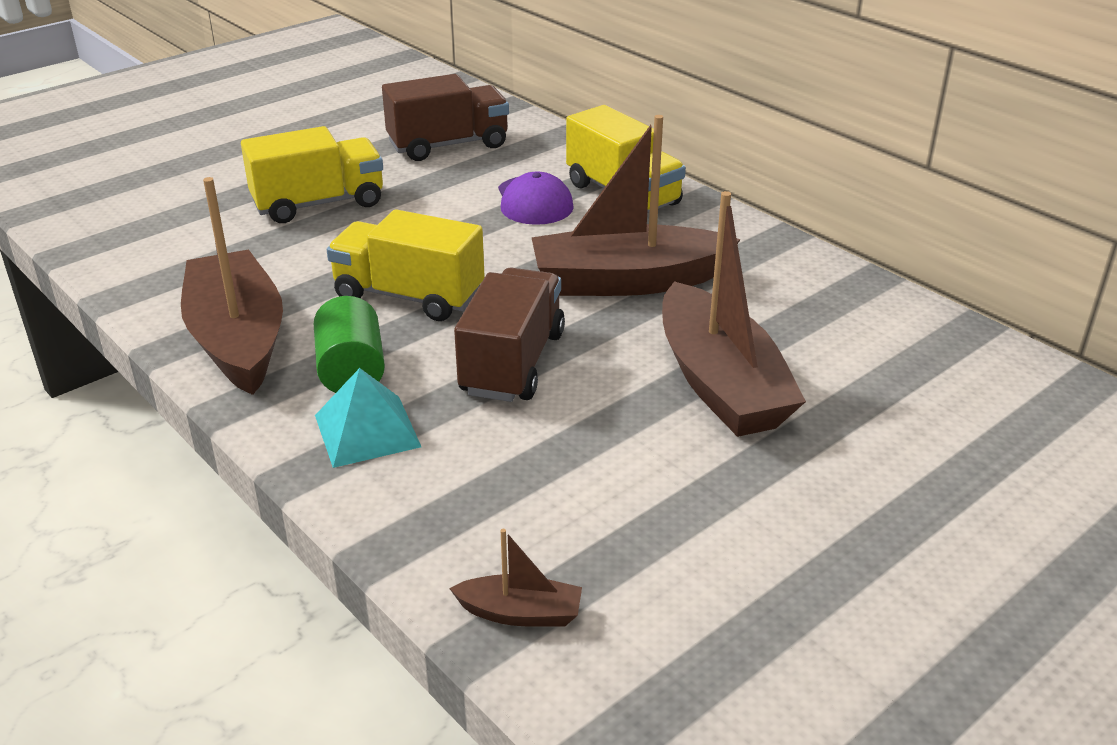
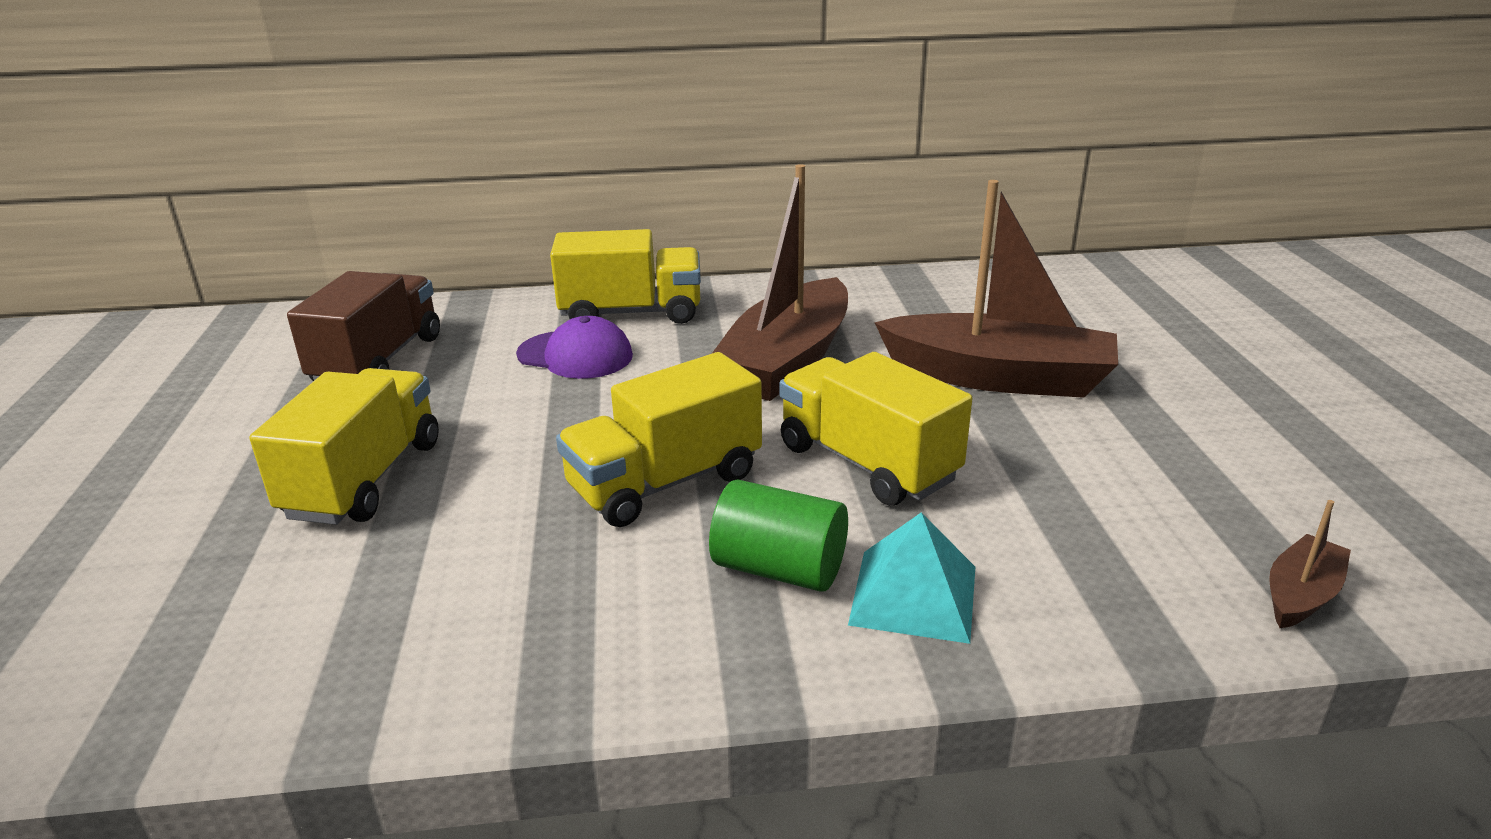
camera: 55 degrees left, 5 degrees down
(238, 339) = (608, 639): brown boat -> none
(512, 363) = (867, 463): brown truck -> yellow truck

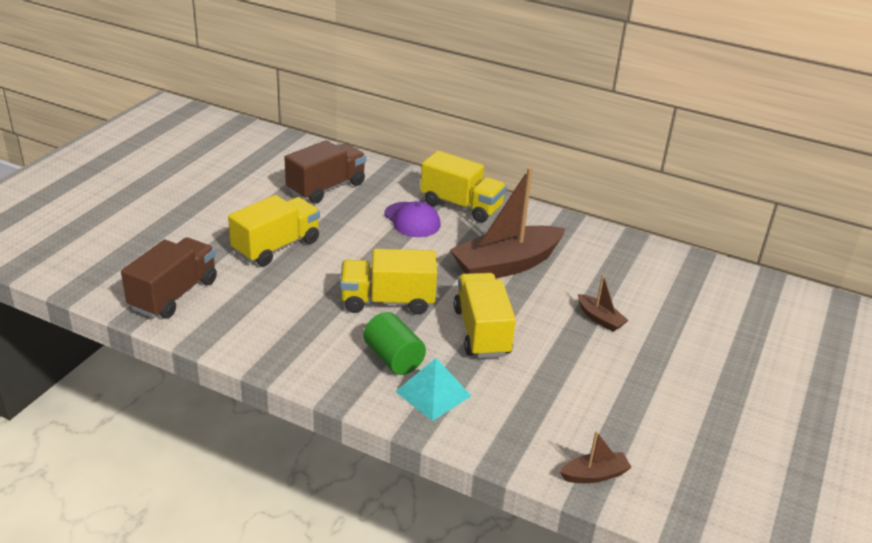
camera: 30 degrees right, 5 degrees up
(196, 659) = (174, 294): none -> brown truck
(998, 377) = (600, 319): brown boat -> brown boat, size x0.44

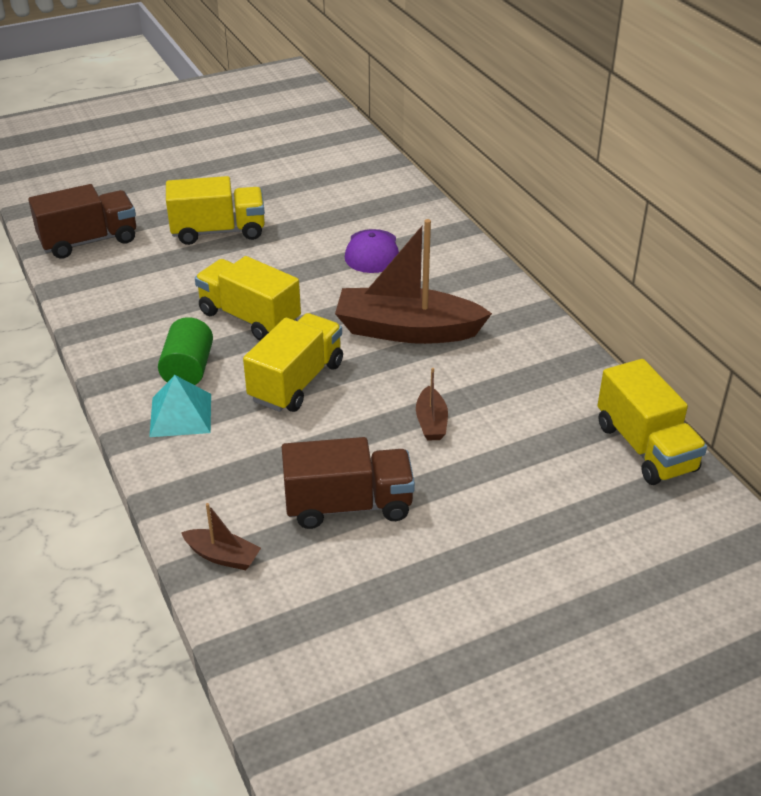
camera: 40 degrees right, 5 degrees up
(326, 188) = (331, 193): brown truck -> brown truck (348, 505)
(461, 206) = (440, 256): yellow truck -> yellow truck (645, 448)

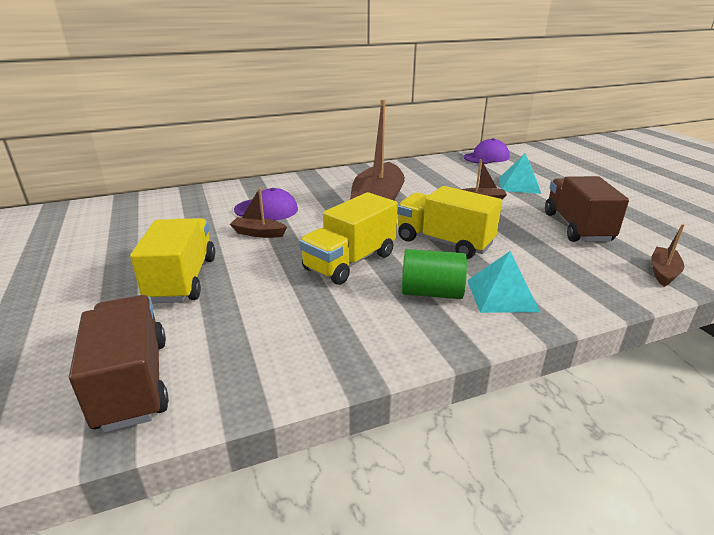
camera: 85 degrees left, 10 degrees down
(311, 255) = (258, 233): none -> brown boat
(506, 471) = (519, 185): none -> turquoise pyramid
(645, 448) = (486, 157): yellow truck -> purple cap

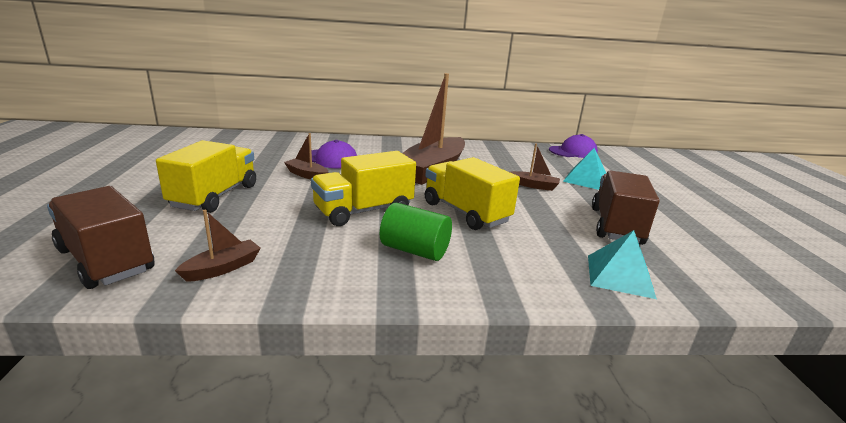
camera: 15 degrees right, 5 degrees down
(132, 382) = (106, 260): brown truck -> brown truck turned 45 degrees counterclockwise
(502, 295) = (482, 267): turquoise pyramid -> turquoise pyramid (620, 276)
(663, 272) = (680, 285): brown boat -> brown boat (223, 268)

